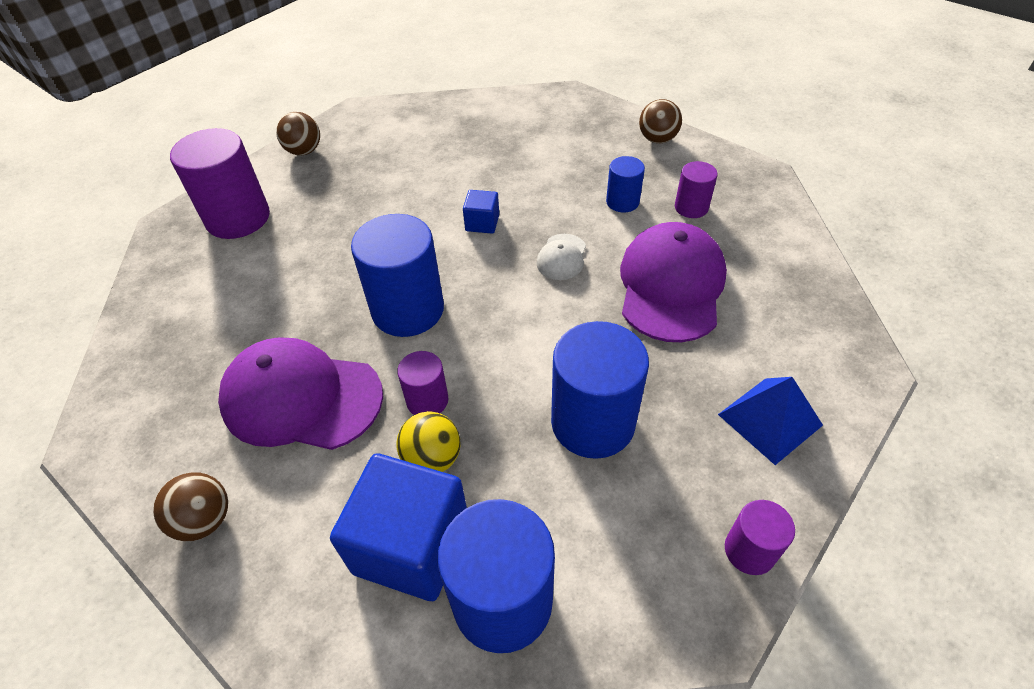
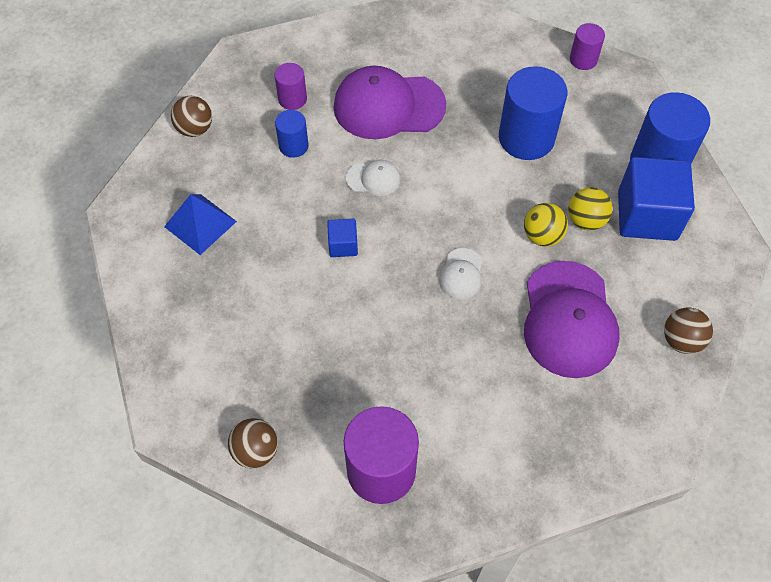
camera: 105 degrees left, 10 degrees up
(408, 310) = (461, 274): blue cylinder -> white cap
(427, 400) = (542, 236): purple cylinder -> yellow ball
(770, 420) = (493, 51): blue pyramid -> blue pyramid (200, 224)

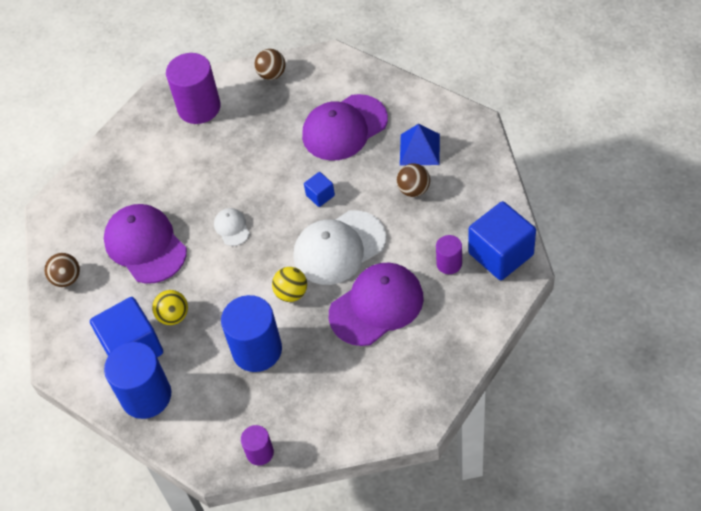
camera: 150 degrees right, 5 degrees down
(195, 129) = (490, 199): brown ball -> brown ball (414, 190)
(242, 78) = (501, 254): none -> blue cube
(246, 307) = (344, 128): none -> purple cap
(293, 146) = (413, 233): blue cylinder -> none
(373, 179) = (339, 248): white cap -> white cap, size x2.16
(542, 236) = (196, 286): yellow ball -> yellow ball (291, 293)

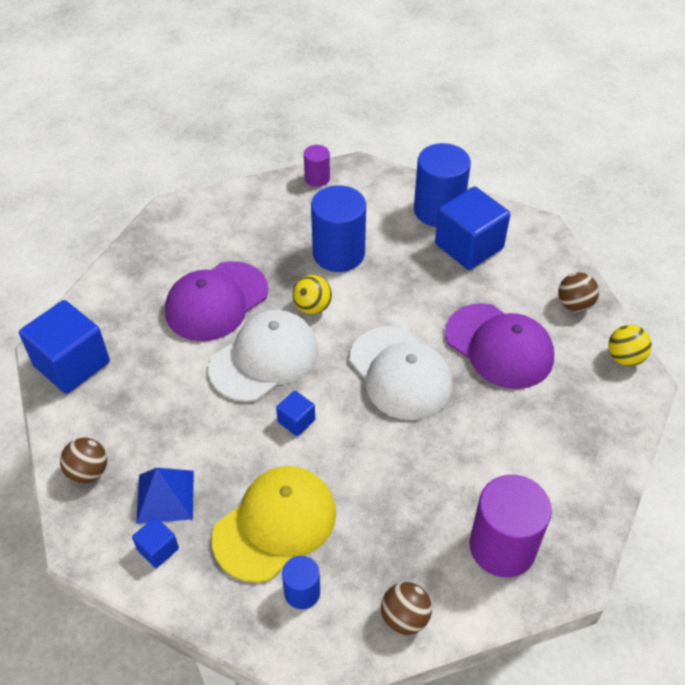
camera: 165 degrees right, 5 degrees down
(173, 316) = (437, 277): yellow ball -> yellow ball (624, 358)
(232, 228) = (400, 373): white cap -> white cap, size x2.16
(332, 90) = (302, 592): none -> blue cylinder
(344, 128) = (275, 524): purple cap -> yellow cap
(414, 190) = (174, 436): brown ball -> brown ball (88, 472)
(424, 118) = (158, 549): none -> blue cube
(449, 263) = (134, 349): purple cylinder -> none

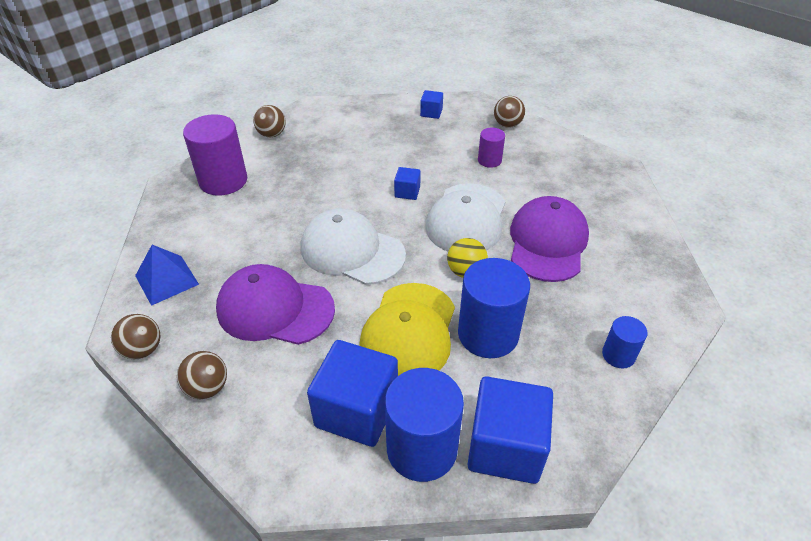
camera: 150 degrees right, 5 degrees down
(72, 364) = (591, 164): blue cube -> blue cube (505, 447)
(165, 496) = (451, 131): blue pyramid -> blue pyramid (166, 280)
(275, 524) = (375, 142): yellow cap -> yellow cap (409, 332)
(302, 592) = (337, 124): blue cylinder -> blue cylinder (618, 355)
(317, 178) = (598, 423): purple cylinder -> purple cylinder (489, 160)
(624, 358) = (143, 350): yellow ball -> brown ball

